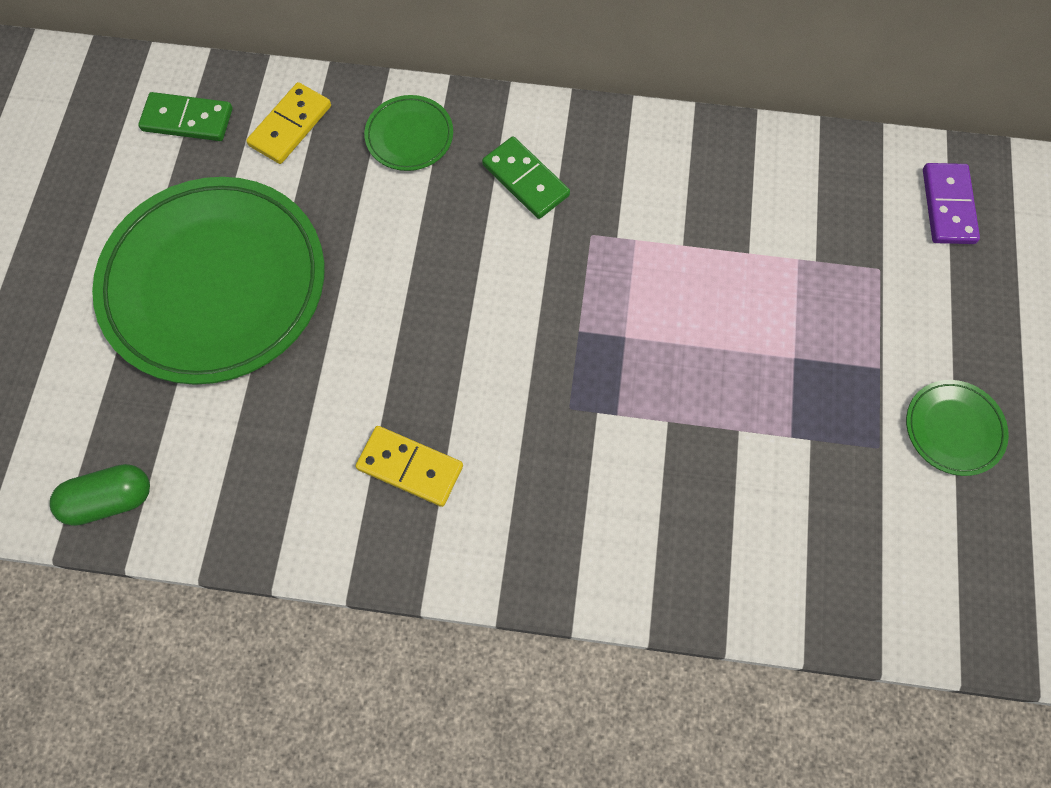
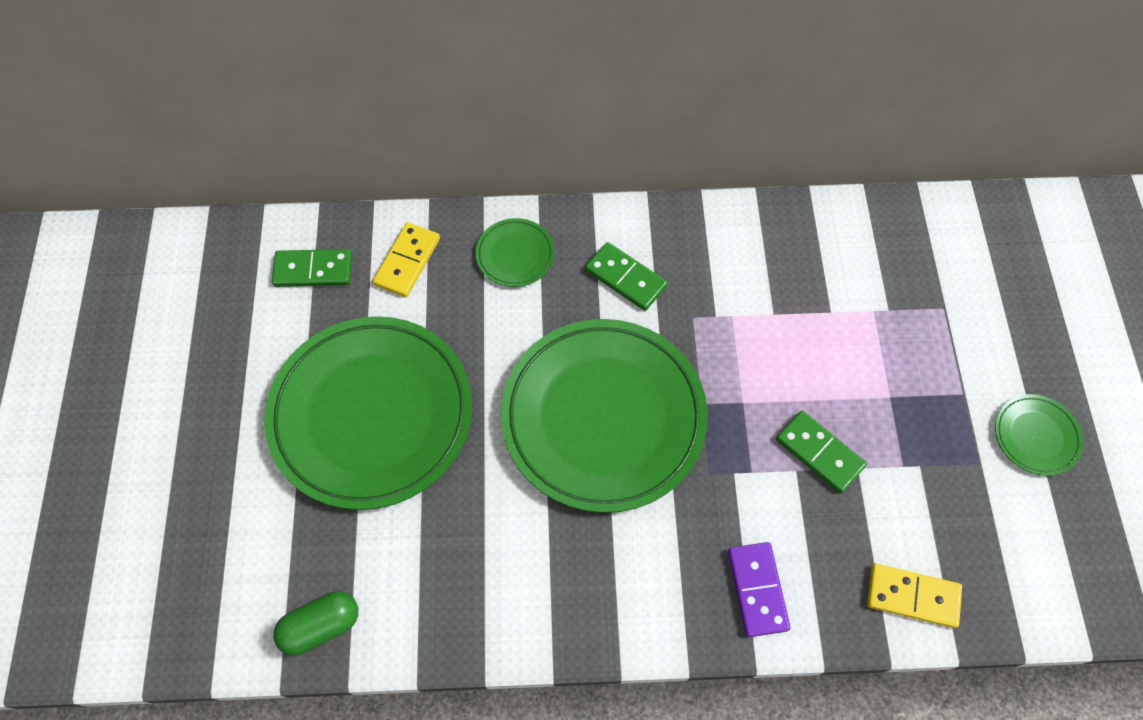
camera: 10 degrees left, 5 degrees down
(410, 467) = (583, 550): yellow domino -> yellow domino (912, 596)
(466, 328) = (603, 417): none -> green plate
(698, 406) = (819, 453): none -> green domino
(948, 206) = (987, 245): purple domino -> purple domino (757, 590)

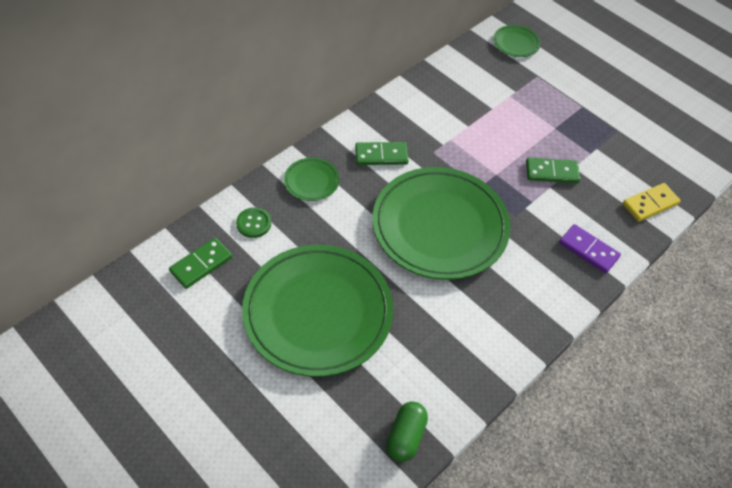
camera: 45 degrees left, 10 degrees down
(407, 261) = (254, 223): yellow domino -> green button
(1036, 436) = (627, 104): green plate -> green plate (516, 43)

